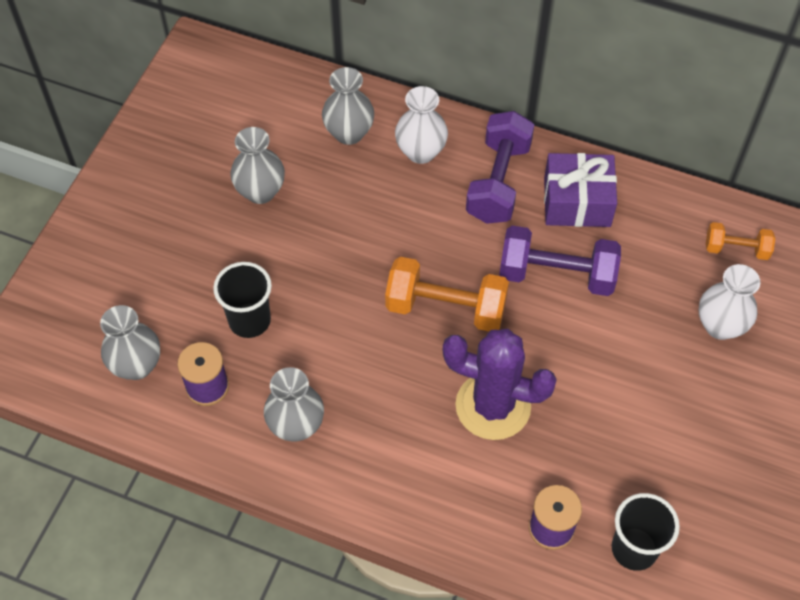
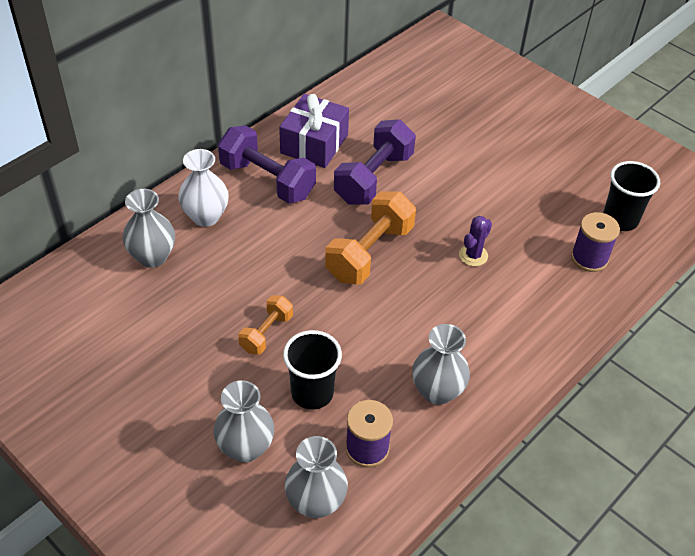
camera: 70 degrees left, 10 degrees down
(260, 191) = (174, 341): grey vase -> grey vase (245, 448)
(493, 406) = (473, 255): purple cactus -> purple cactus, size x0.45
(720, 326) = (460, 112): white vase -> none
(736, 249) = (402, 81): orange dumbbell -> orange dumbbell (266, 333)

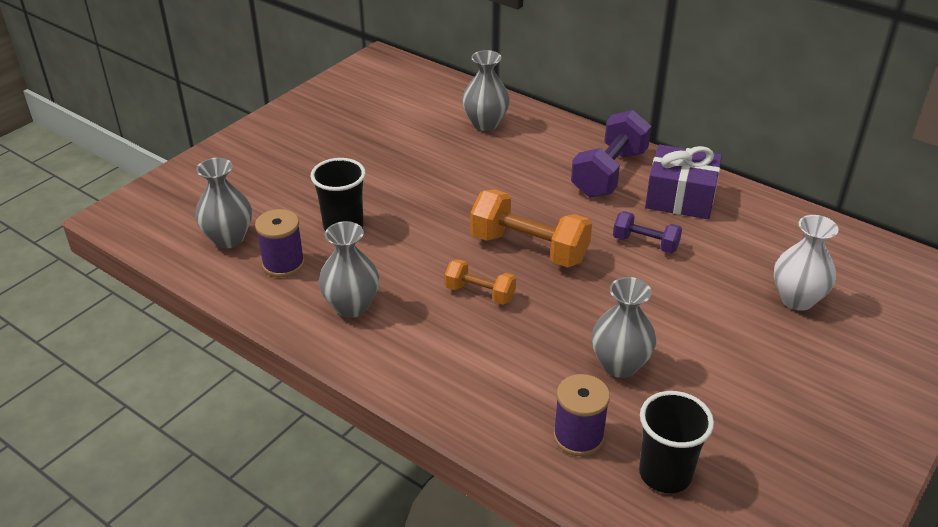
camera: 85 degrees right, 10 degrees down
(206, 216) = (544, 144): white vase -> white vase (797, 299)
(245, 448) = (284, 196): grey vase -> grey vase (619, 365)
(266, 333) = (409, 194): orange dumbbell -> orange dumbbell (480, 293)
(373, 178) = (645, 243): purple dumbbell -> purple dumbbell, size x0.56
(473, 255) = (549, 327): purple cactus -> none

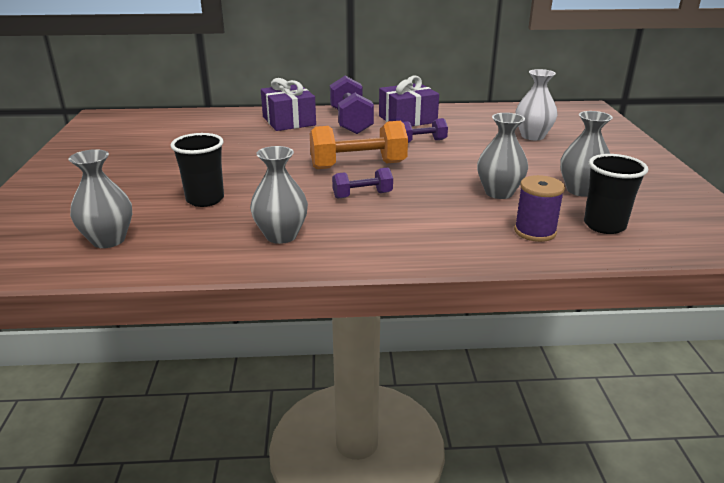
camera: 40 degrees left, 10 degrees down
(283, 264) = (185, 235): purple spool -> none
(480, 293) = (362, 195): orange dumbbell -> purple dumbbell
(485, 124) = (233, 124): grey vase -> grey vase (580, 190)
(545, 143) = (289, 121): none -> purple gift

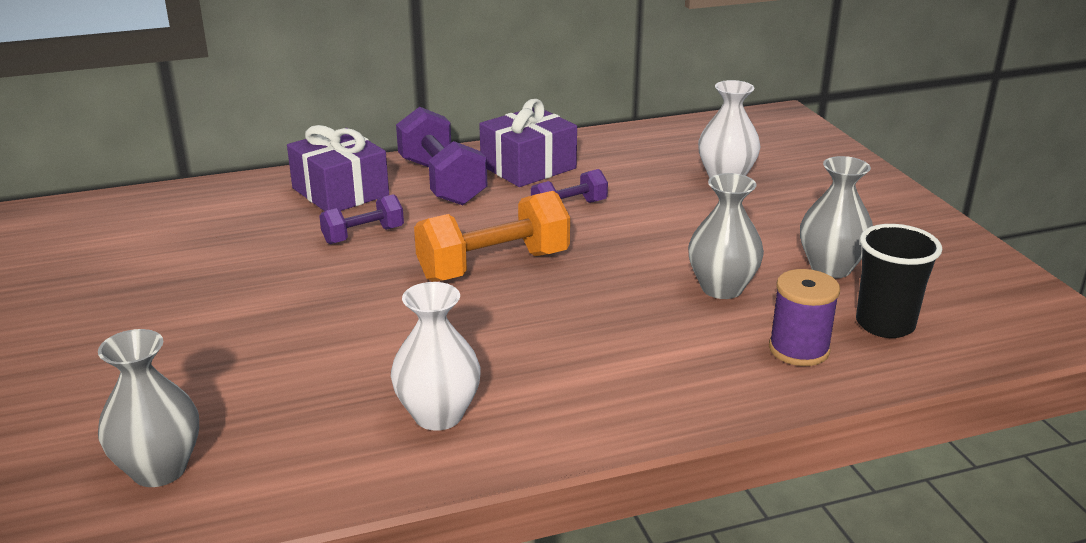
camera: 15 degrees left, 0 degrees up
(205, 199) = (280, 366): black cup -> none
(281, 235) = (438, 415): grey vase -> white vase
(362, 195) = (526, 321): purple dumbbell -> purple dumbbell (363, 235)

